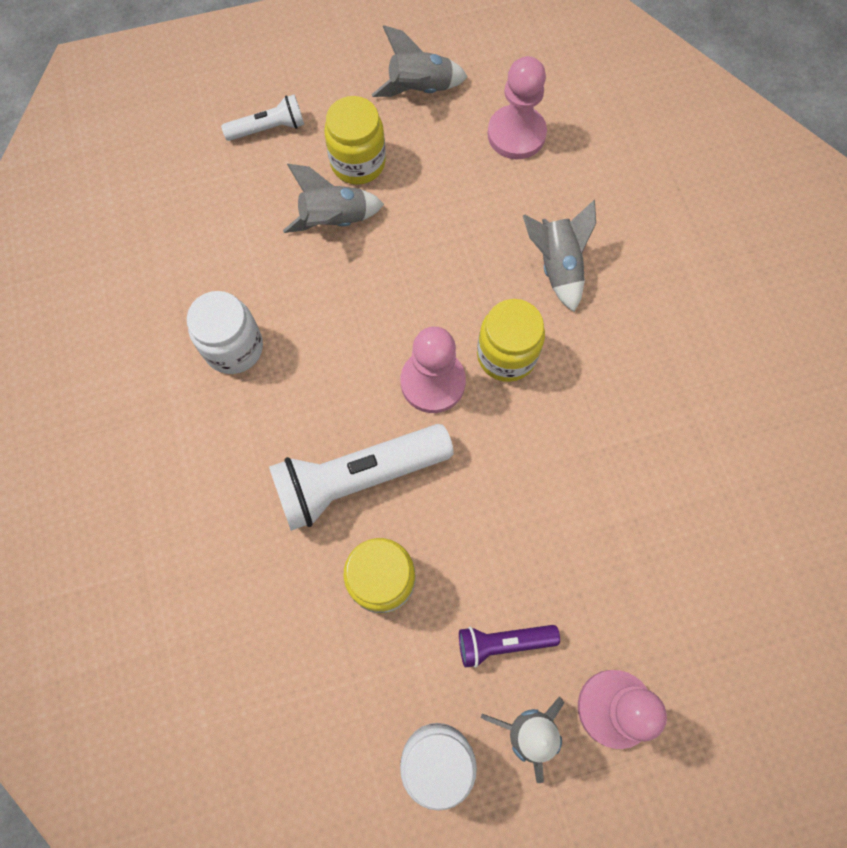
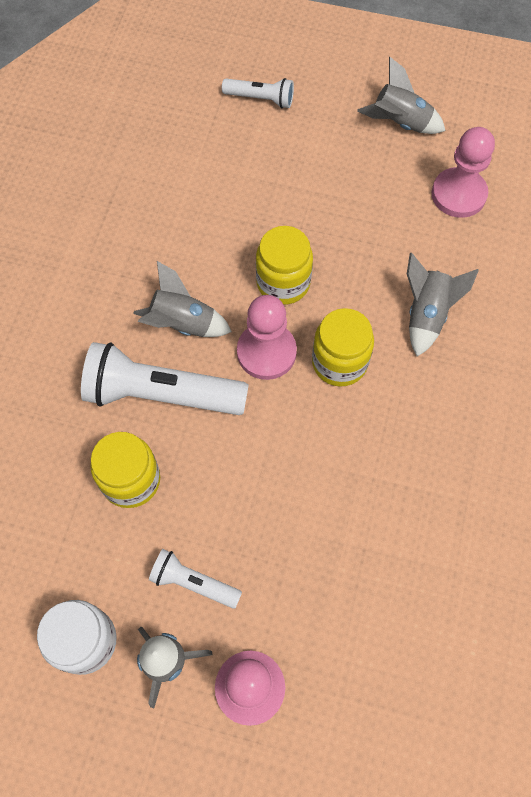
camera: 30 degrees right, 5 degrees down
(234, 348) = (131, 248): white jar -> none
(334, 220) = (268, 191): grey rocket -> grey rocket (182, 324)
(358, 163) = (314, 156): yellow jar -> yellow jar (283, 283)
(503, 642) = (193, 582): purple flashlight -> white flashlight

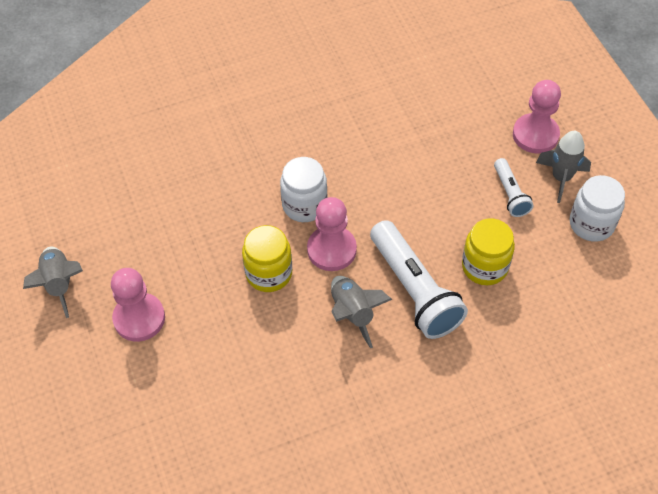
camera: 125 degrees left, 10 degrees down
(260, 99) = (98, 400): white flashlight -> none
(339, 362) = (304, 205): yellow jar -> white jar
(426, 315) = (228, 178): grey rocket -> none
(458, 194) = (108, 211): pink pawn -> pink pawn (139, 318)

